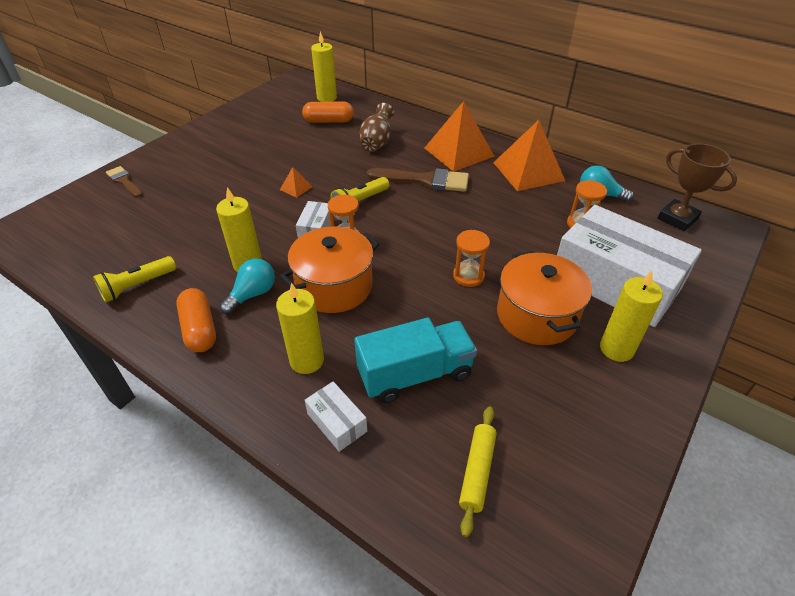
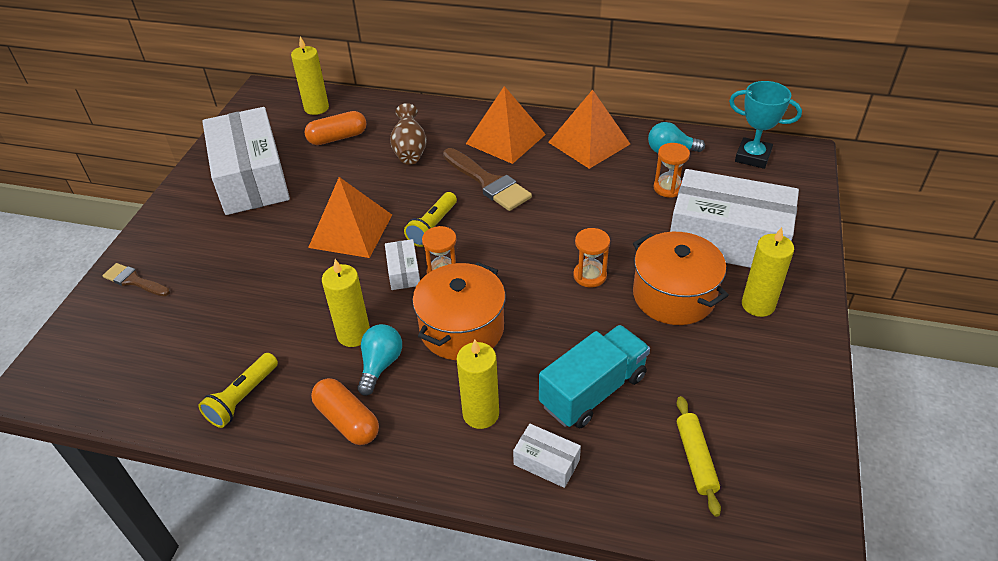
camera: 20 degrees left, 0 degrees up
(250, 133) = (251, 178): none -> white box
(296, 188) = (351, 230): orange pyramid -> orange pyramid, size x2.35
(425, 180) = (488, 182): brown brush -> brown brush turned 60 degrees clockwise
(677, 218) = (752, 157): brown trophy -> turquoise trophy

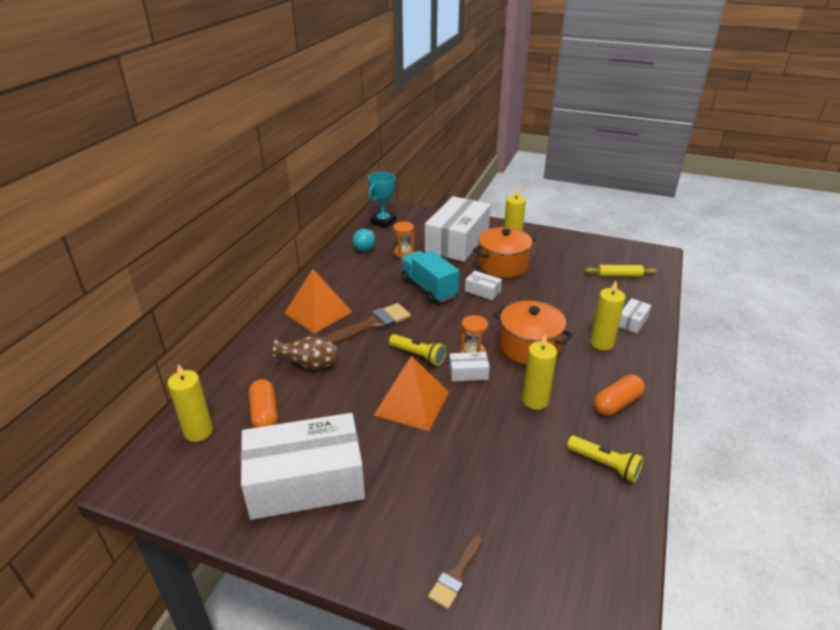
camera: 85 degrees left, 10 degrees down
(380, 365) = (564, 387): turquoise light bulb -> none
(589, 143) = (341, 276): orange pyramid -> none
(590, 275) = (482, 291): orange hourglass -> white box
(593, 391) = (578, 300): turquoise truck -> turquoise truck (429, 288)

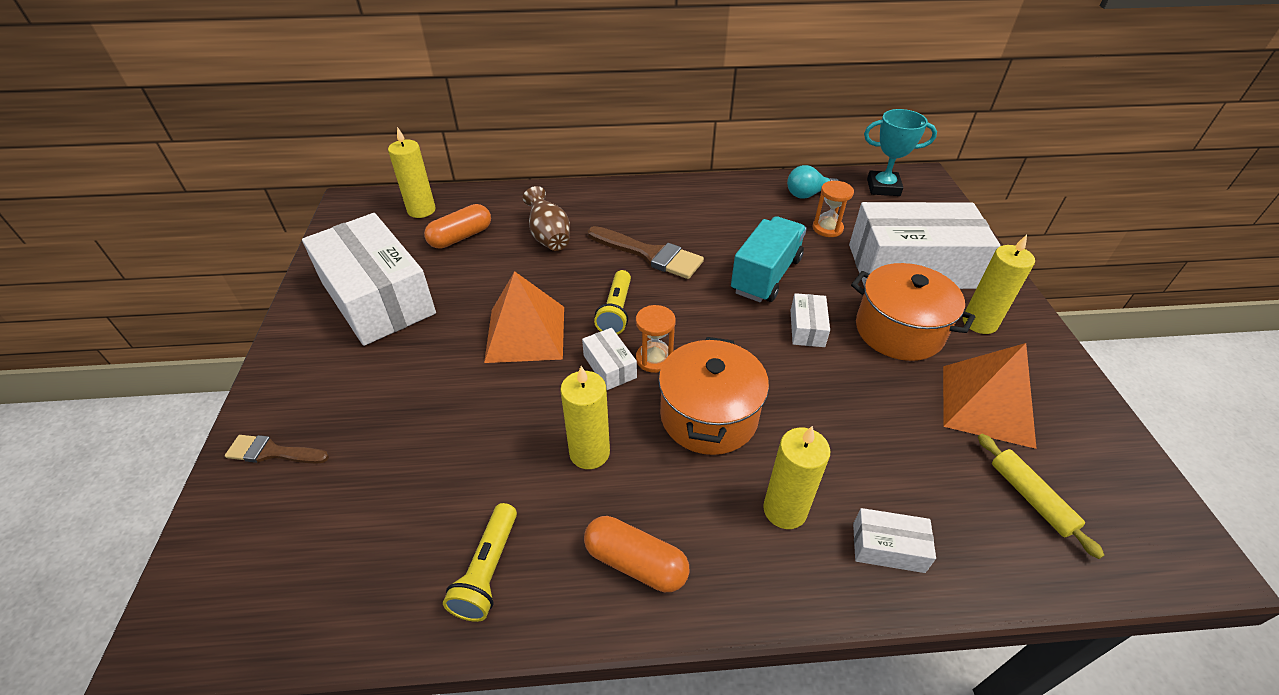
camera: 65 degrees right, 10 degrees up
(318, 312) = (643, 209): orange pyramid -> orange pyramid (987, 405)

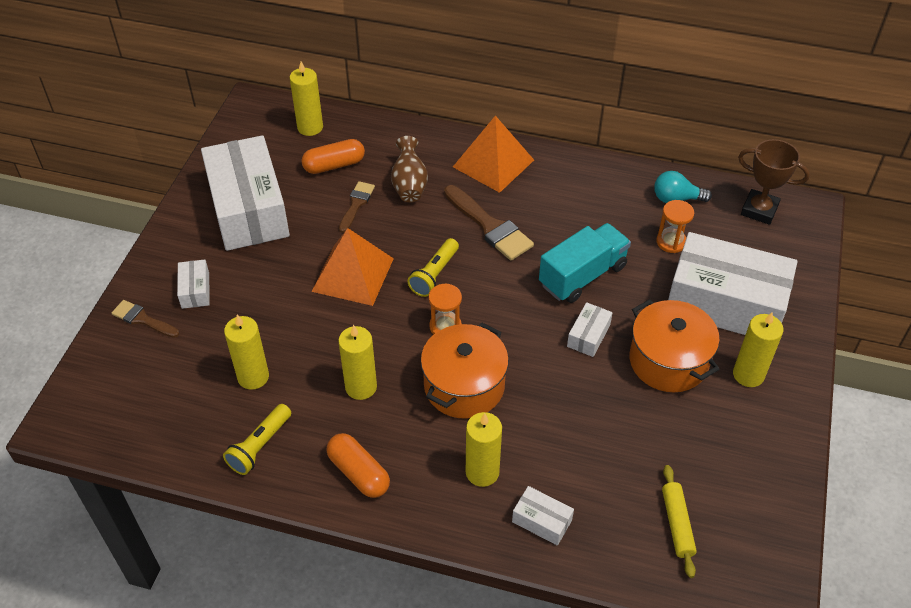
camera: 20 degrees right, 5 degrees up
(447, 481) = (253, 377): none -> yellow candle
(500, 266) = (356, 204): none -> brown brush
(609, 366) = (407, 322): white box -> white box (195, 290)
(883, 187) = (759, 210): turquoise trophy -> brown trophy
(987, 405) = (698, 446): orange pyramid -> orange pyramid (493, 163)

